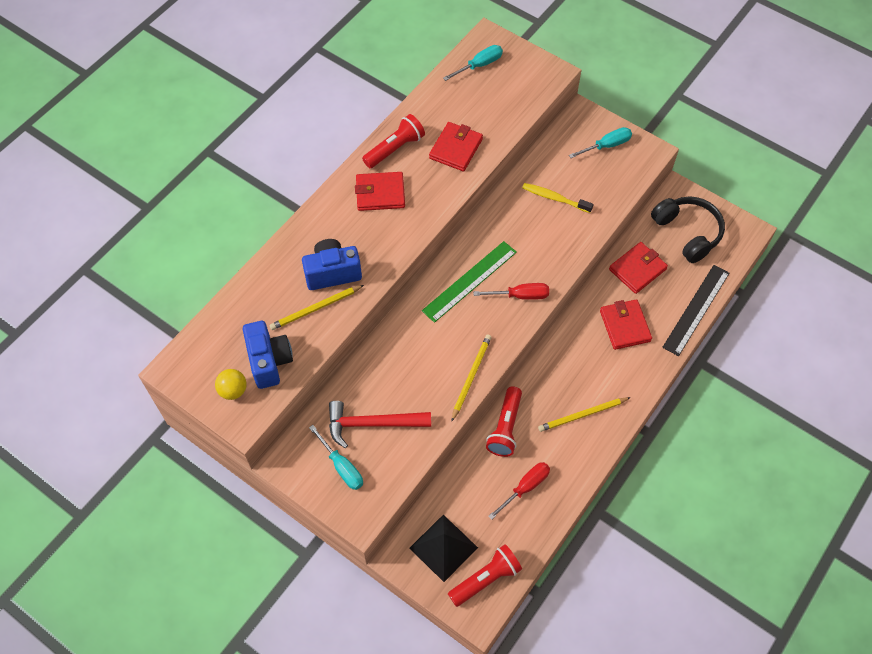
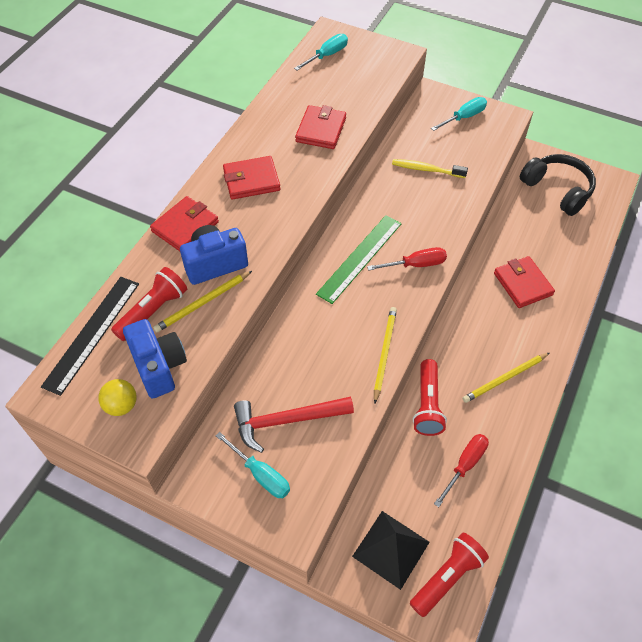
camera: 10 degrees left, 5 degrees down
(395, 148) = (258, 137): red flashlight -> red flashlight (153, 311)
(637, 269) = (519, 229): red wallet -> red wallet (185, 227)
(696, 309) = (588, 258): black ruler -> black ruler (92, 333)

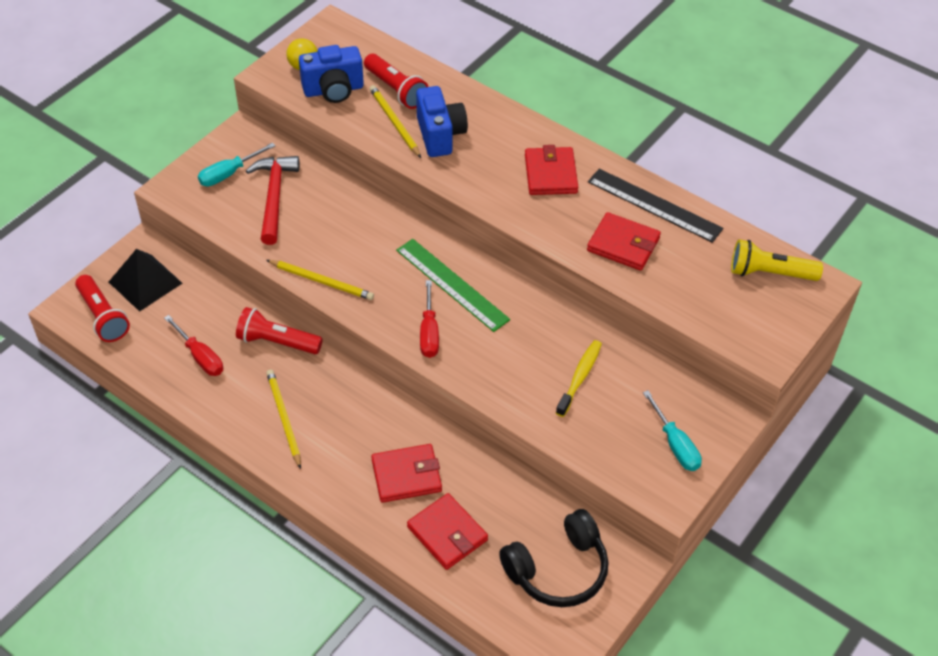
camera: 100 degrees right, 5 degrees down
(92, 333) = (384, 52): black ruler -> black ruler (654, 205)
(185, 227) = (495, 118): red wallet -> red wallet (447, 534)
(327, 55) = (769, 273): turquoise screwdriver -> yellow flashlight

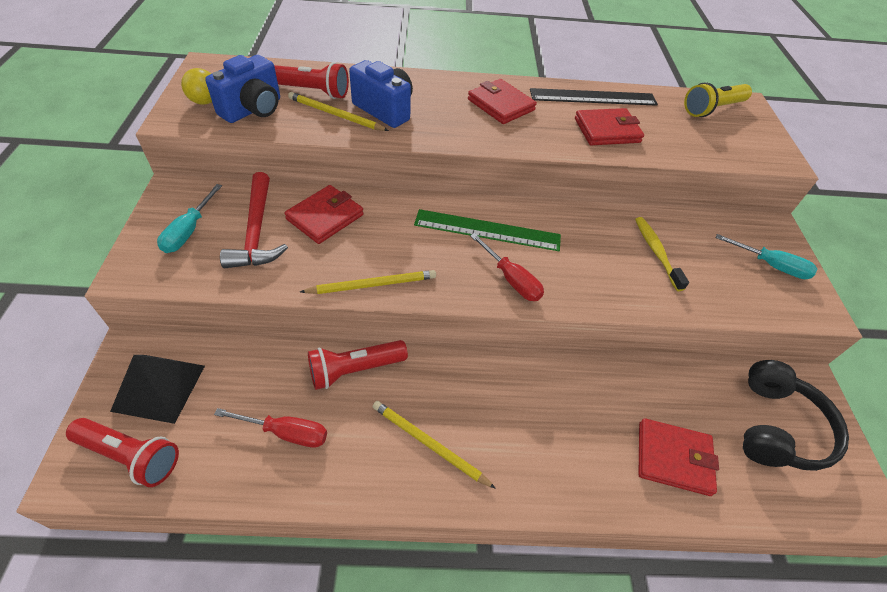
camera: 40 degrees left, 0 degrees up
(274, 197) = (256, 231): red hammer -> red hammer turned 150 degrees counterclockwise
(406, 475) = (587, 425): red wallet -> red wallet (325, 217)

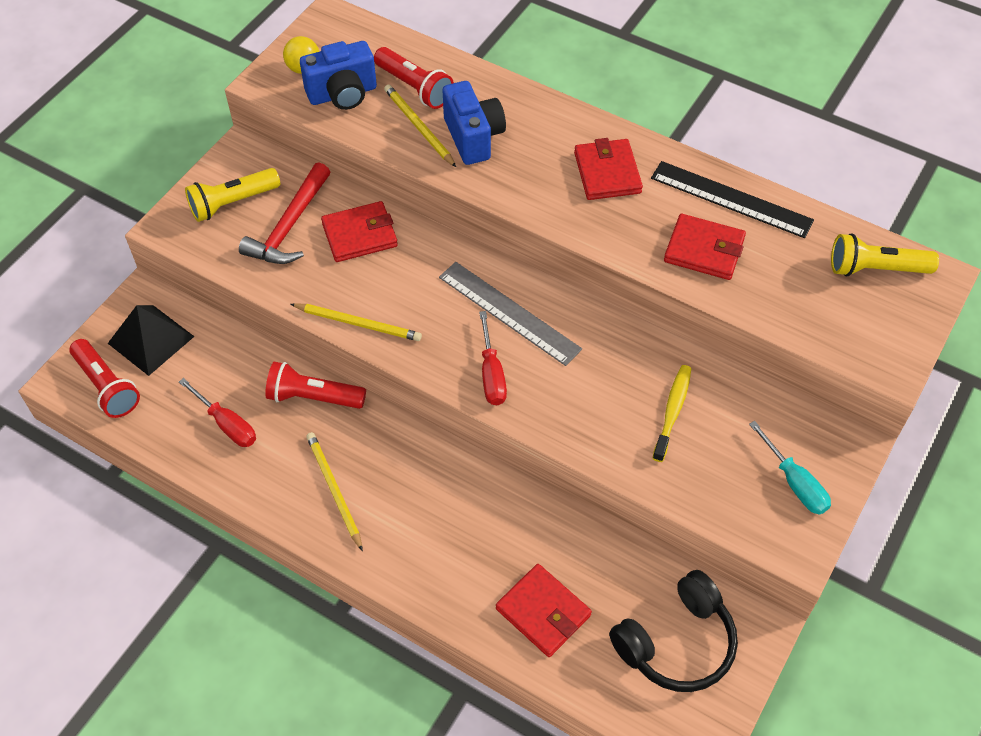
camera: 35 degrees right, 5 degrees up
(189, 231) = (232, 203): turquoise screwdriver -> yellow flashlight
(487, 230) = (509, 312): green ruler -> grey ruler

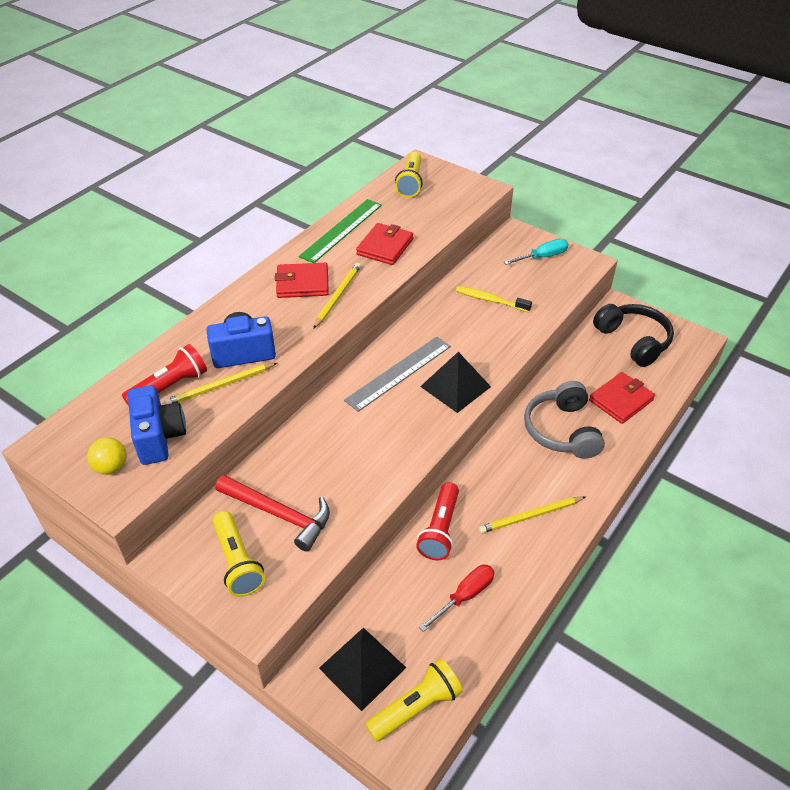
camera: 85 degrees left, 10 degrees down
(107, 386) = (416, 706): red flashlight -> yellow flashlight
(358, 323) = (399, 465): yellow pencil -> yellow pencil (338, 296)
(360, 235) = (301, 462): red wallet -> none
(476, 531) = (562, 430): none -> grey headphones
(491, 374) = (455, 386): red screwdriver -> black pyramid
(731, 199) = (341, 230): black ruler -> green ruler

